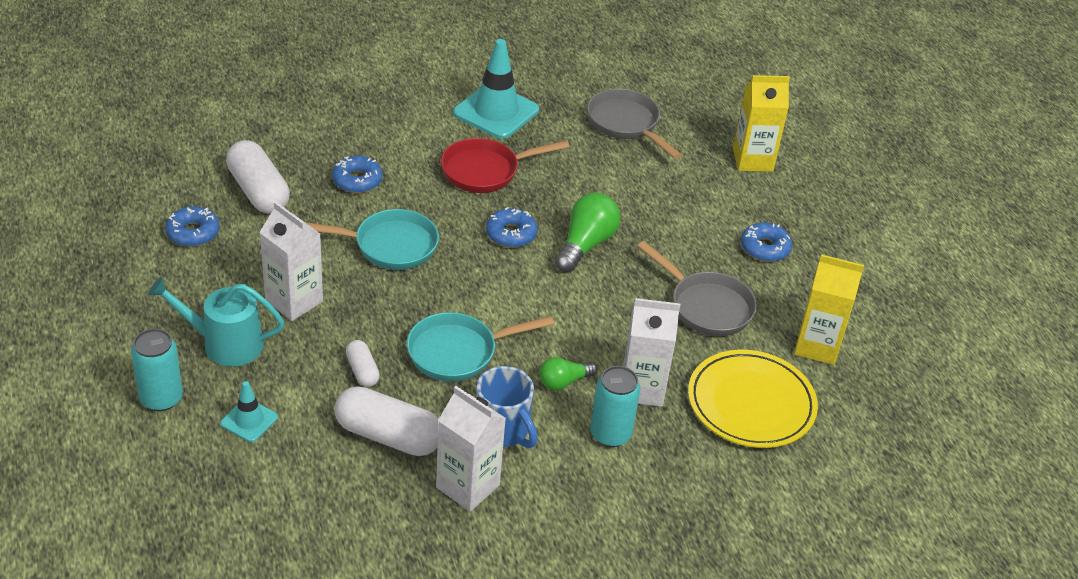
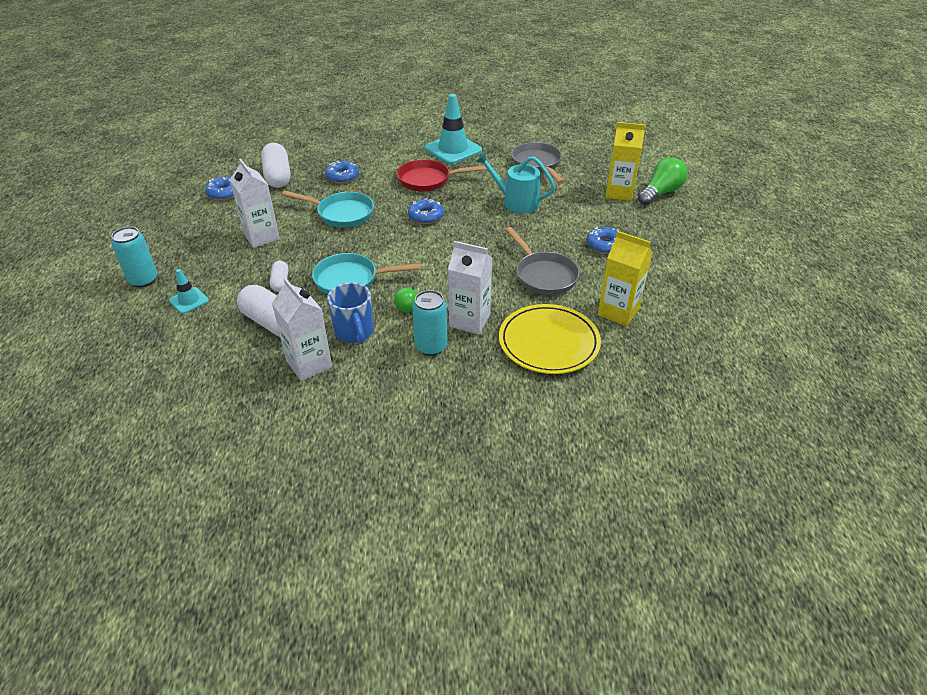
camera: 20 degrees right, 0 degrees up
(225, 344) = (203, 255): turquoise watering can -> turquoise watering can (516, 202)
(585, 244) = (474, 228): green light bulb -> green light bulb (660, 193)

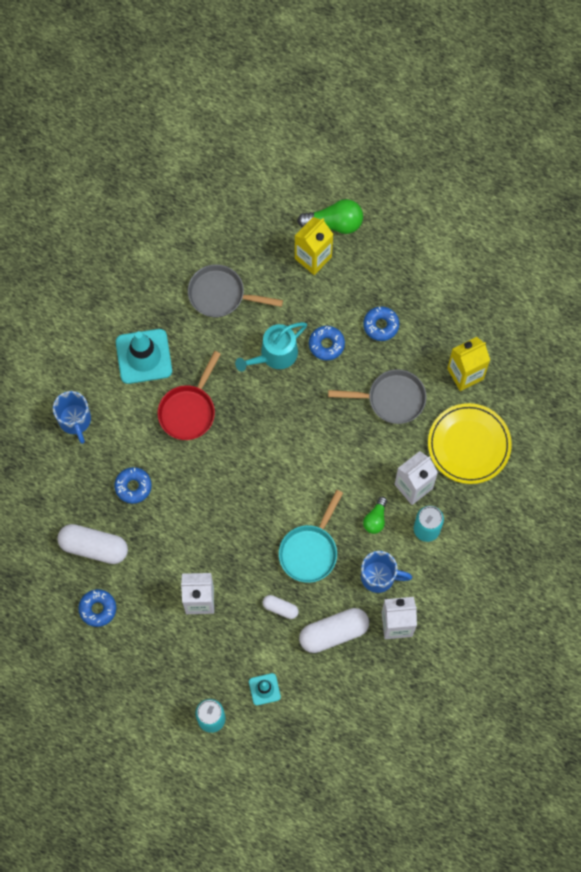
camera: 60 degrees left, 30 degrees up
(341, 214) = (202, 516): turquoise pan -> none
(376, 140) = (75, 421): none -> blue mug
(426, 216) = (251, 445): blue donut -> blue donut (326, 344)
(660, 193) = (334, 223): green light bulb -> green light bulb turned 105 degrees clockwise

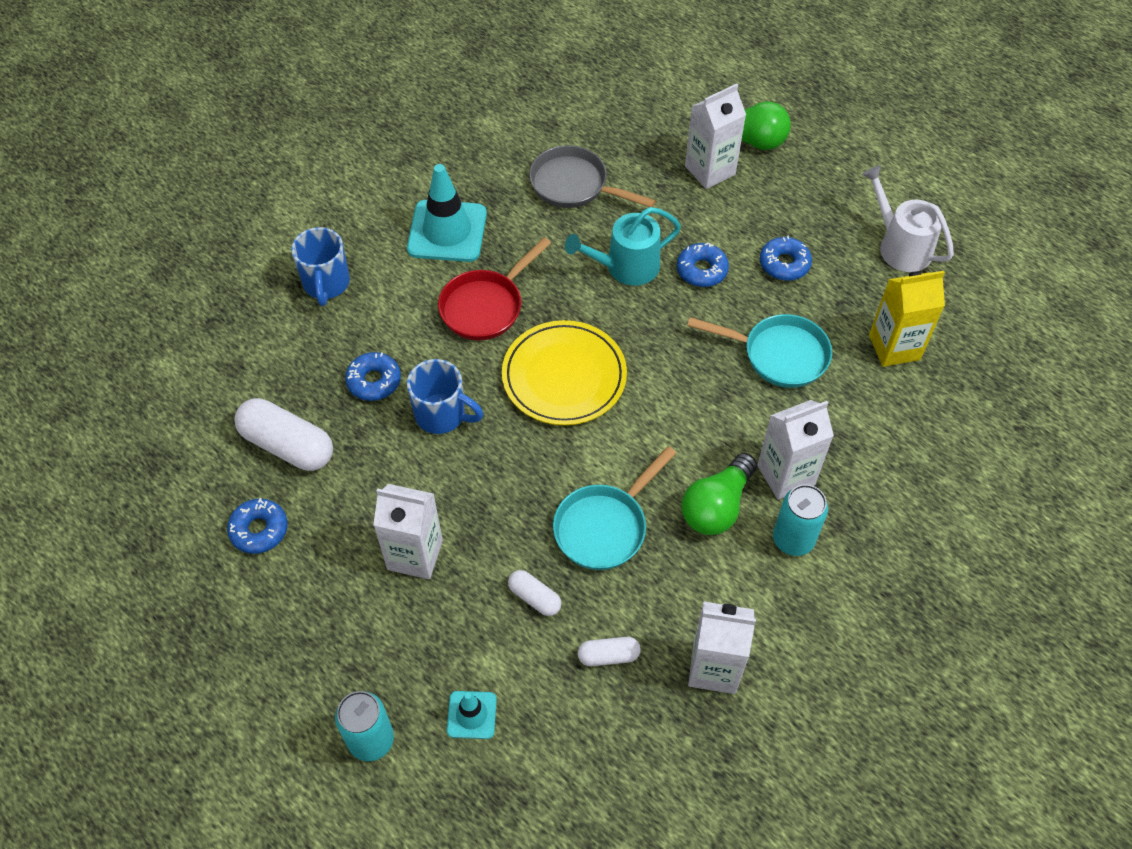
camera: 15 degrees right, 15 degrees down
(313, 258) = (710, 170): yellow carton -> white carton
(334, 633) = (608, 656): white capsule -> white capsule, size x0.52
(375, 519) = (717, 506): green light bulb -> green light bulb, size x1.66
(379, 577) = (703, 590): blue mug -> blue mug (442, 415)
(391, 399) = (778, 355): grey pan -> turquoise pan
(456, 291) = (900, 246): none -> white watering can
(469, 445) = (882, 439): yellow plate -> yellow plate (564, 376)

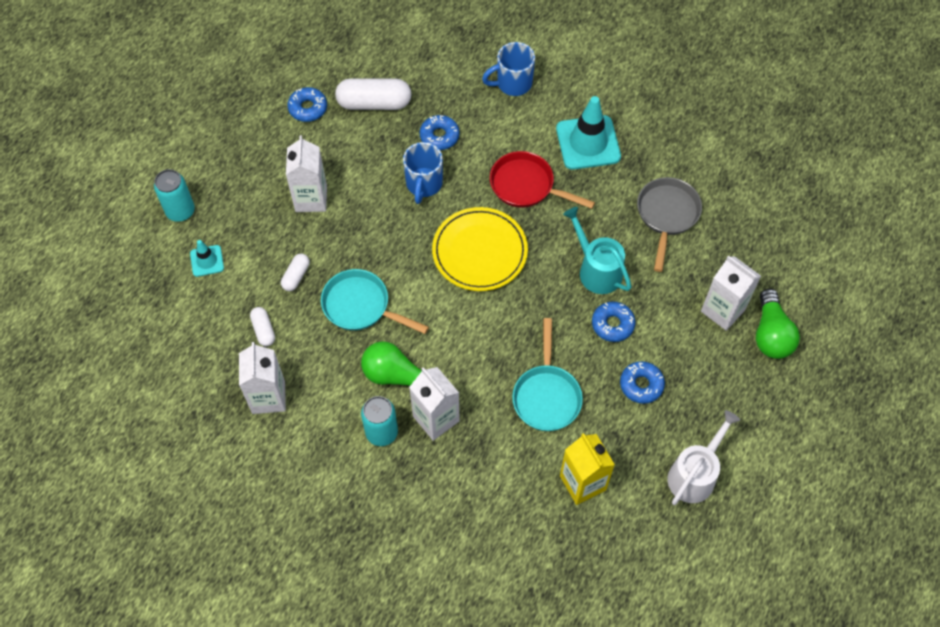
camera: 75 degrees right, 5 degrees up
(288, 445) = (374, 103): white capsule -> white capsule turned 75 degrees clockwise

